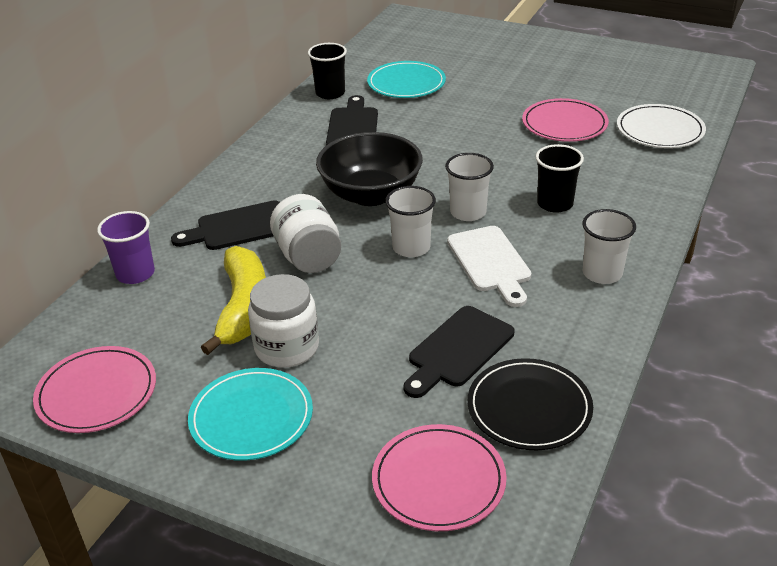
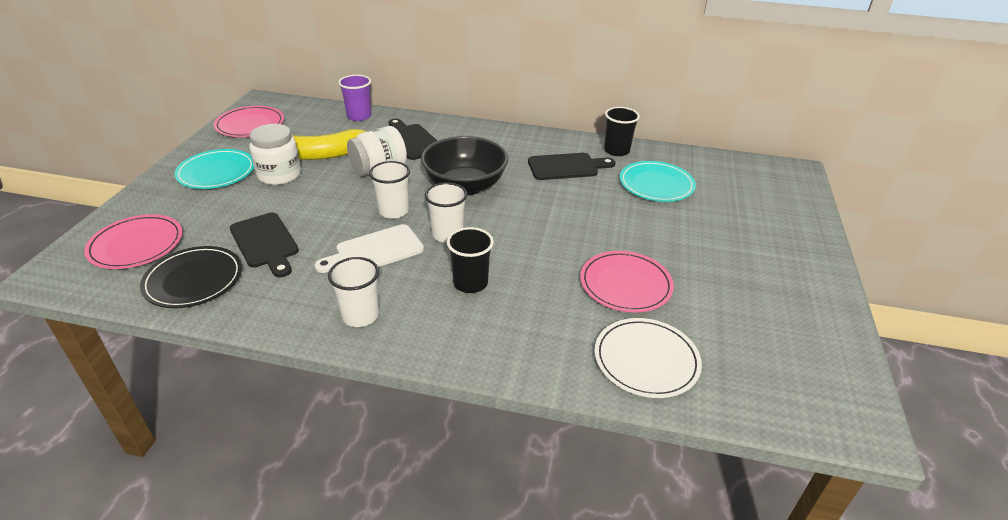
camera: 75 degrees right, 0 degrees up
(458, 350) = (265, 243): black cutting board -> black cutting board turned 150 degrees counterclockwise

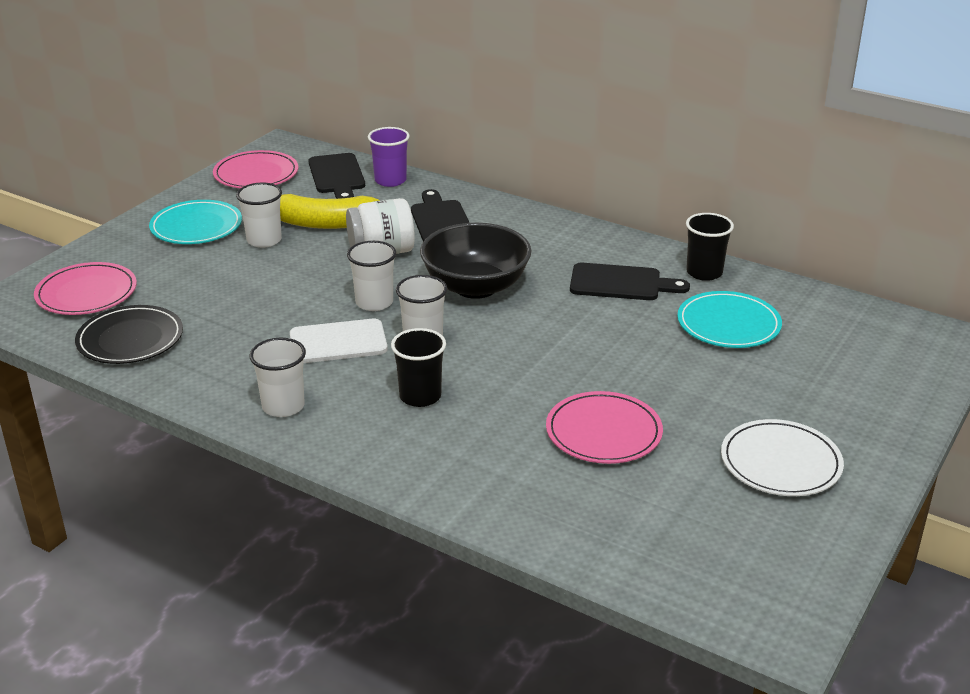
camera: 20 degrees right, 5 degrees down
(265, 243) = (217, 314): black cutting board -> black cutting board (337, 176)
(279, 175) = (264, 240): white jar -> white cup
(646, 360) = (573, 513): white plate -> white plate (780, 462)

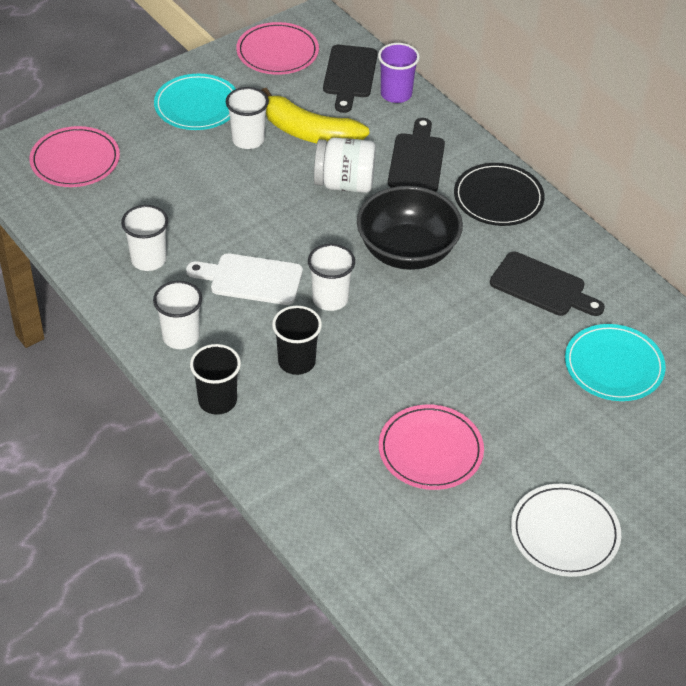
camera: 20 degrees right, 15 degrees up
(130, 339) = (90, 224): black plate -> black plate (498, 198)
(374, 302) = (309, 243): white cup -> white cup (148, 259)
(704, 272) = (629, 297): black cup -> black cup (217, 401)

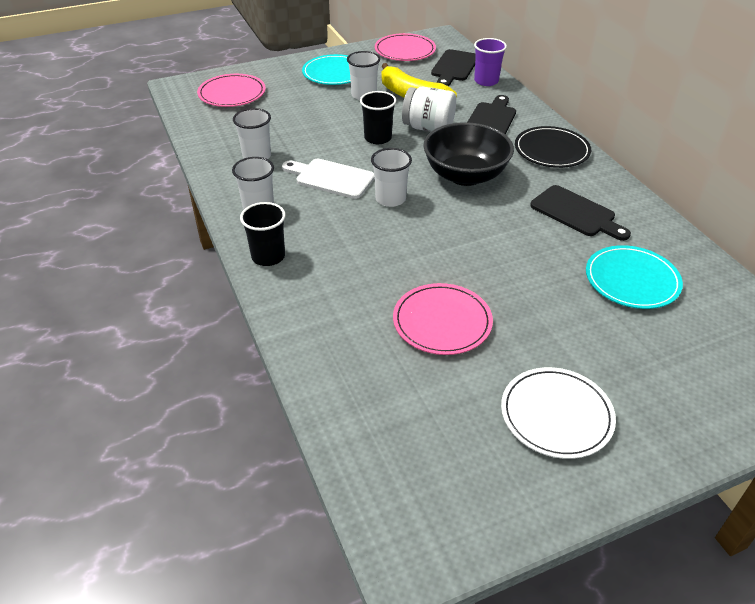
camera: 15 degrees right, 5 degrees down
(296, 362) = (346, 238): black cup -> black cup (378, 138)

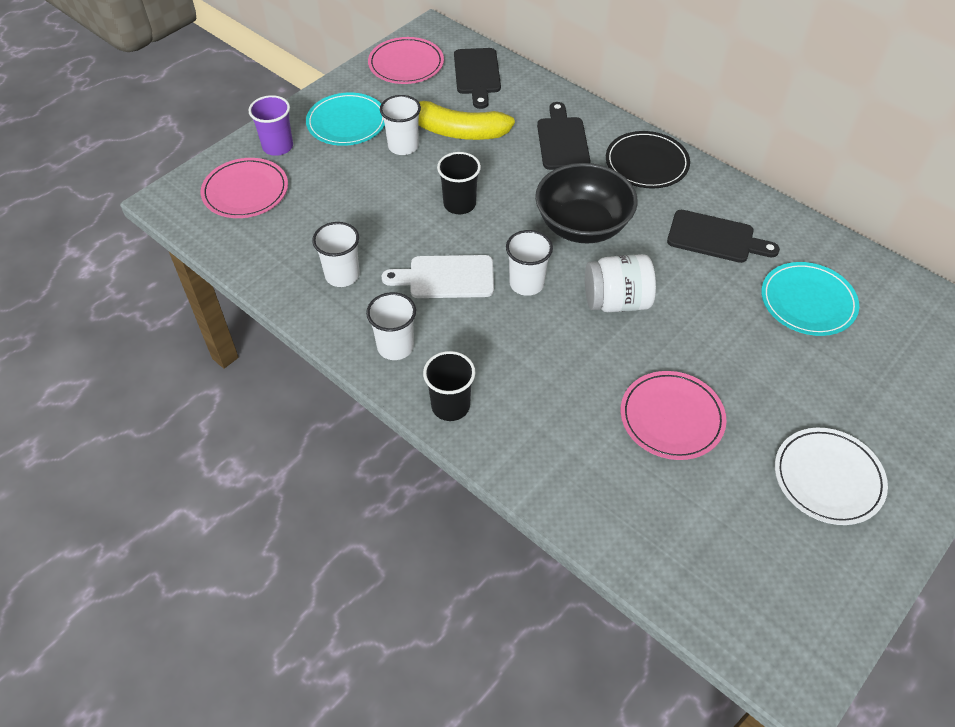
camera: 25 degrees left, 10 degrees up
(428, 128) = (504, 172): white jar -> white jar (616, 301)
(486, 81) = (524, 85): purple cup -> purple cup (278, 147)

